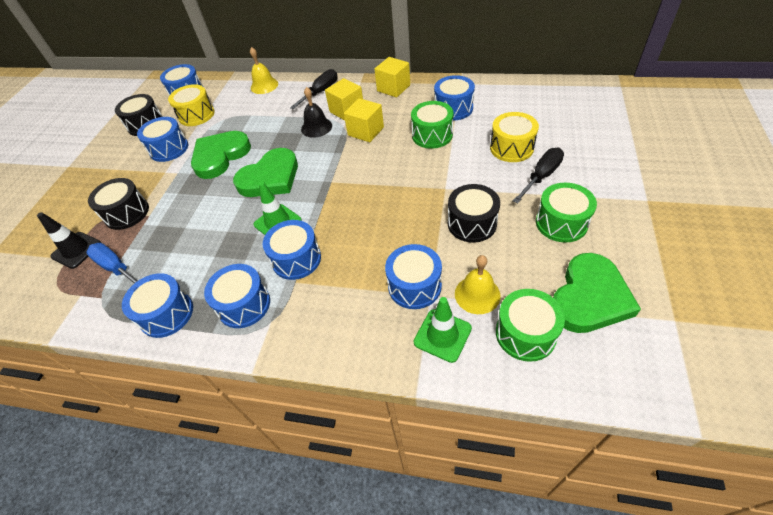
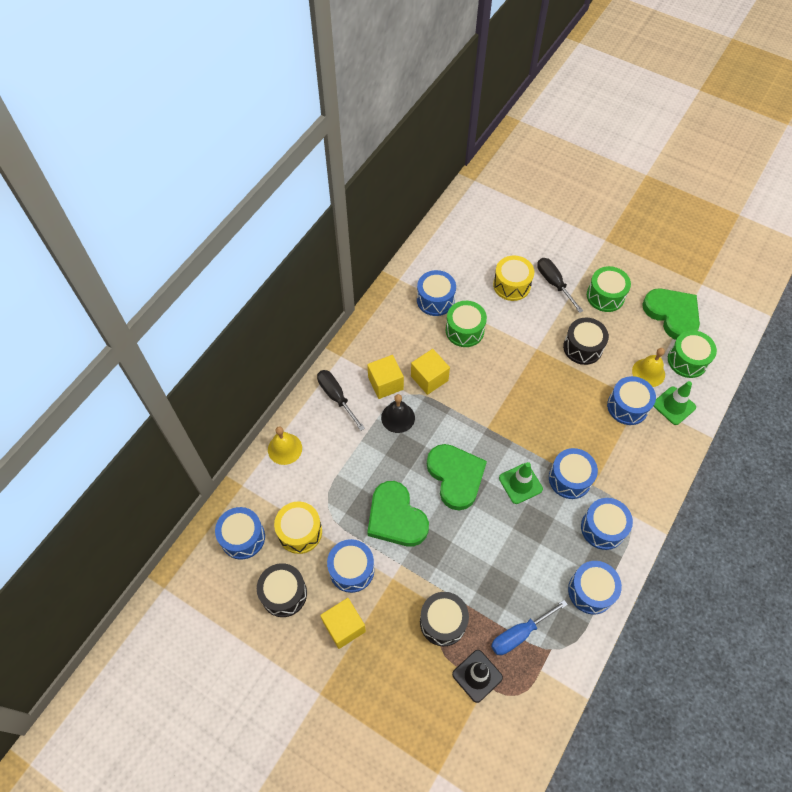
camera: 75 degrees left, 10 degrees up
(393, 88) = (372, 332): yellow cube -> yellow cube (344, 626)

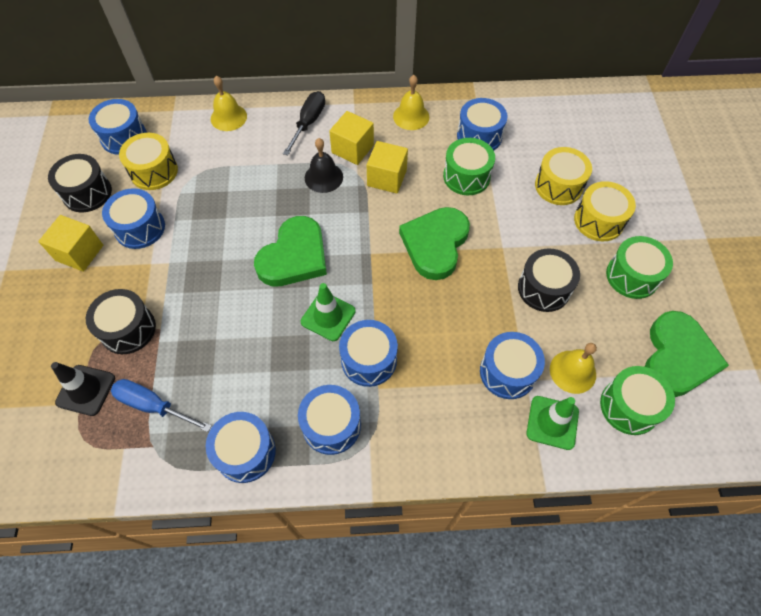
camera: 55 degrees right, 0 degrees up
(384, 328) = (411, 116): none -> yellow bell
(396, 517) = (216, 232): green heart -> green heart (435, 244)
(554, 283) = (598, 221): black screwdriver -> yellow drum

